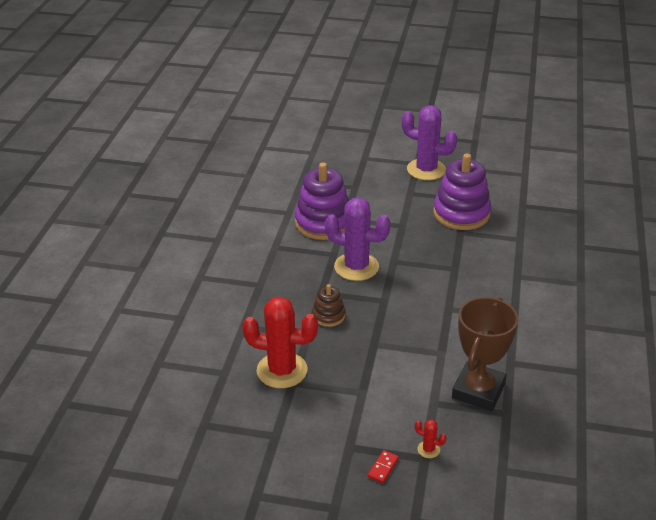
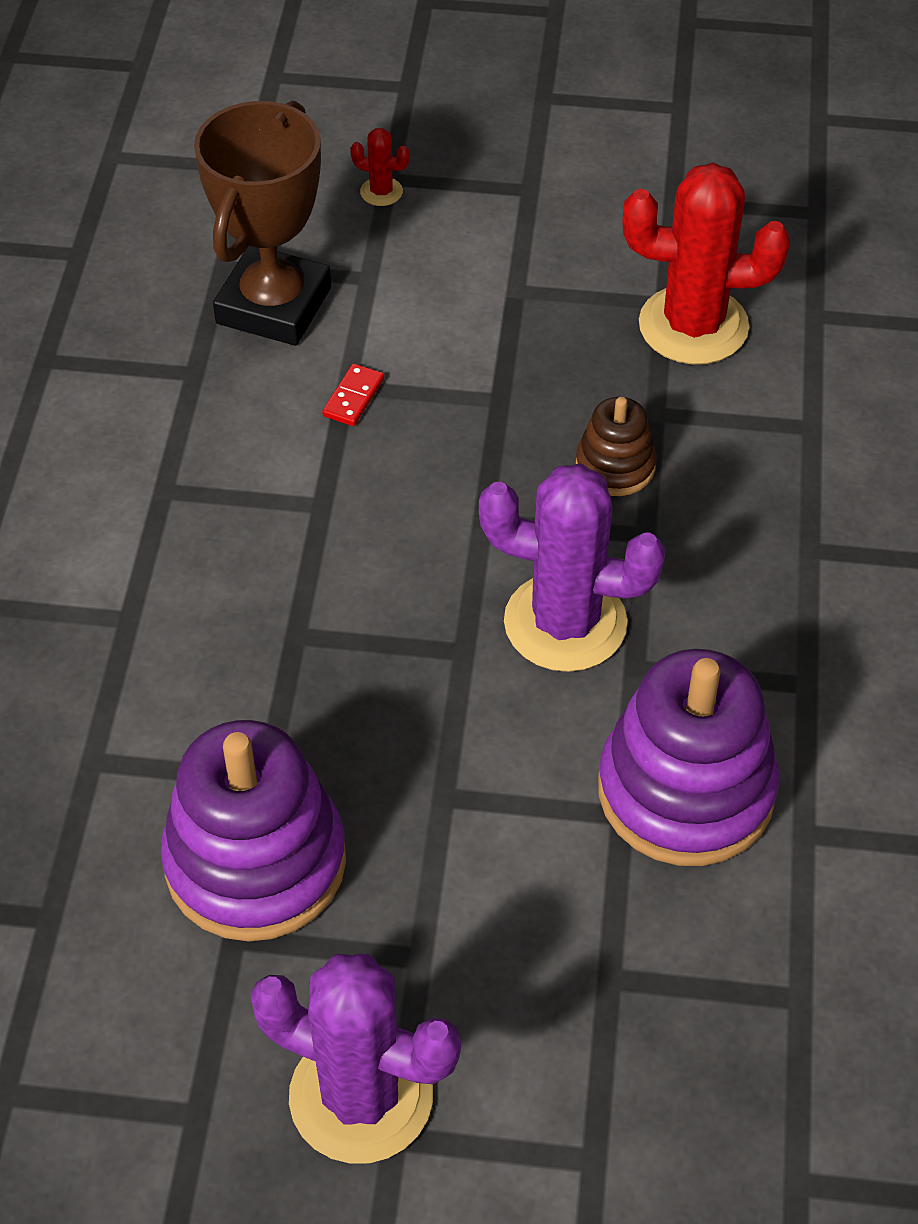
camera: 175 degrees right, 15 degrees up
(383, 468) = (464, 158): red domino -> red domino (353, 397)

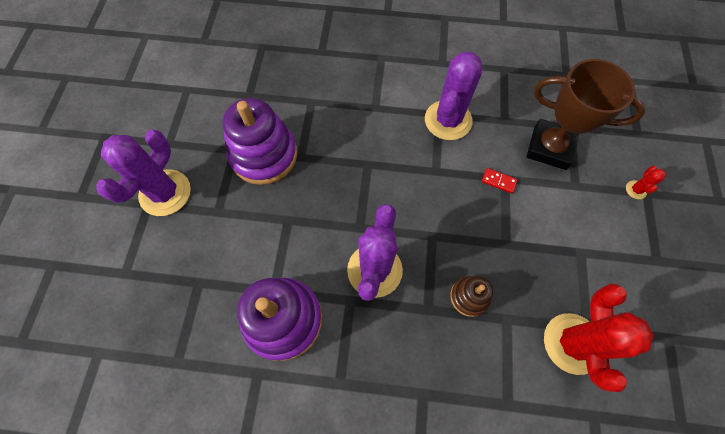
camera: 90 degrees right, 15 degrees up
(184, 474) = (448, 120): none -> purple cactus

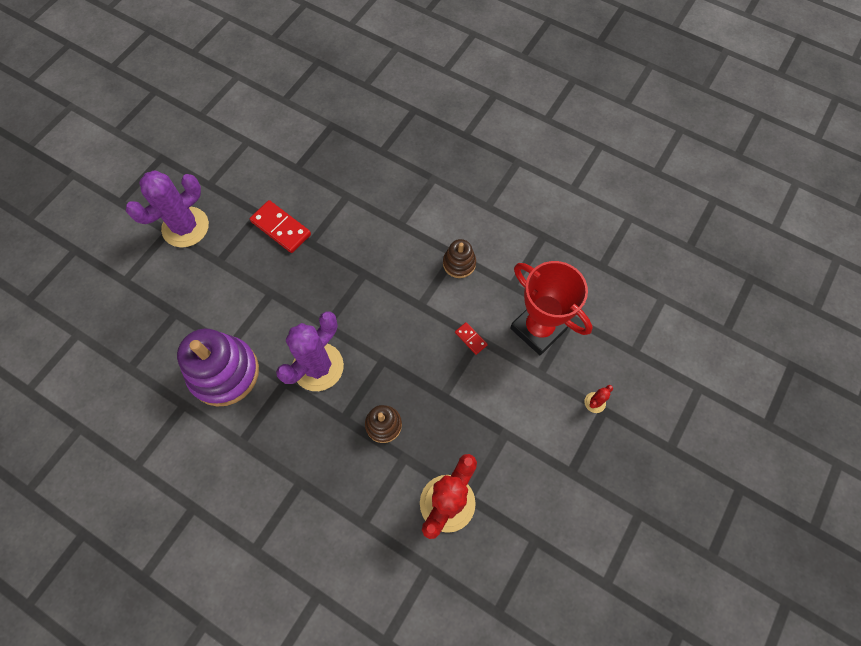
camera: 25 degrees right, 0 degrees up
(264, 155) = (281, 228): purple stacking toy -> red domino
(448, 120) = (459, 263): purple cactus -> brown stacking toy
(549, 147) = (538, 328): brown trophy -> red trophy

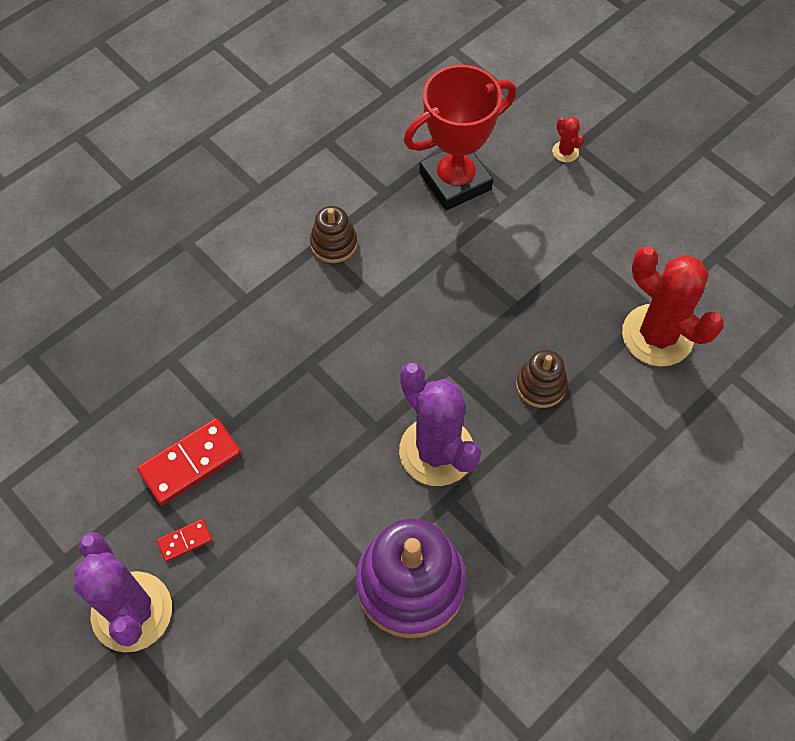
camera: 75 degrees left, 5 degrees down
(471, 339) = (447, 257): red domino -> red domino (185, 541)

